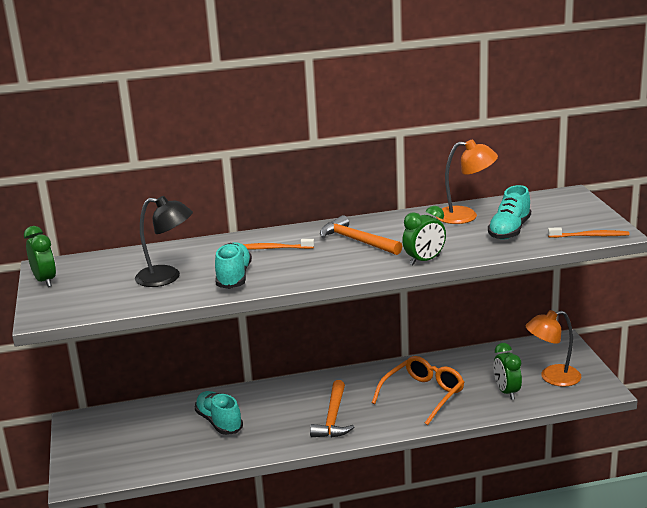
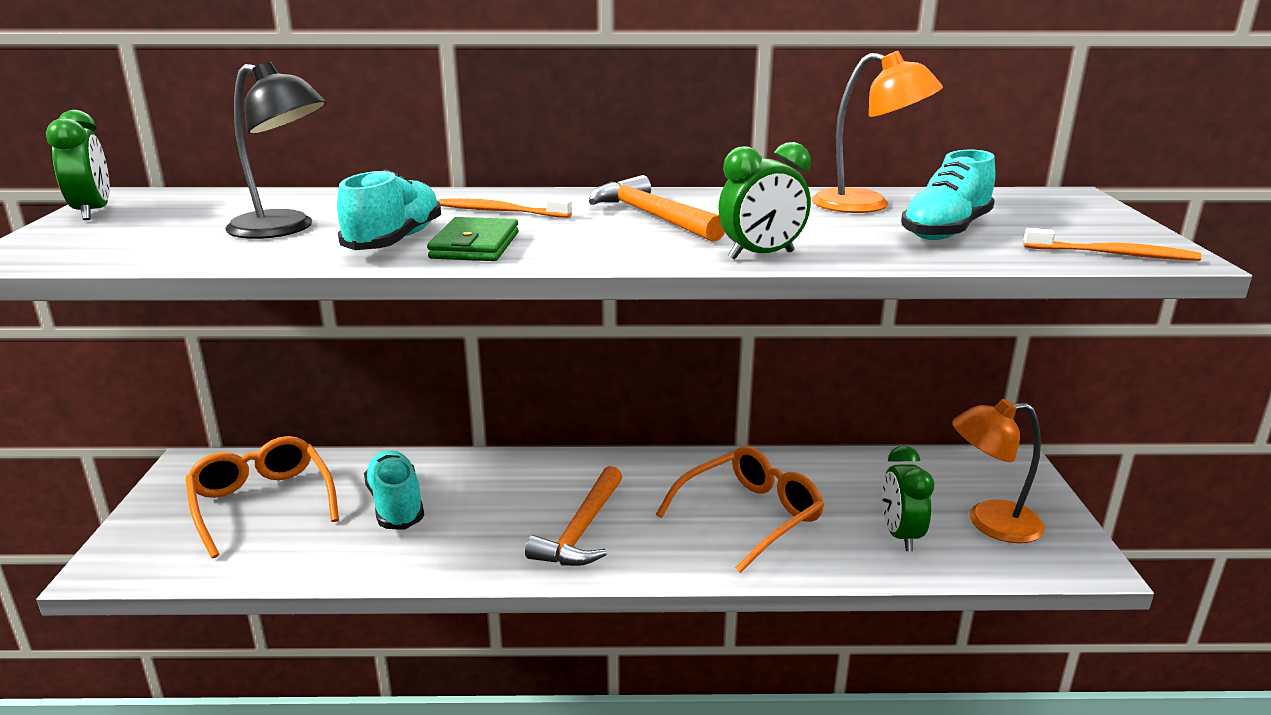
camera: 10 degrees right, 0 degrees up
(139, 434) = (262, 503): none -> orange glasses
(278, 274) = (475, 245): none -> green wallet

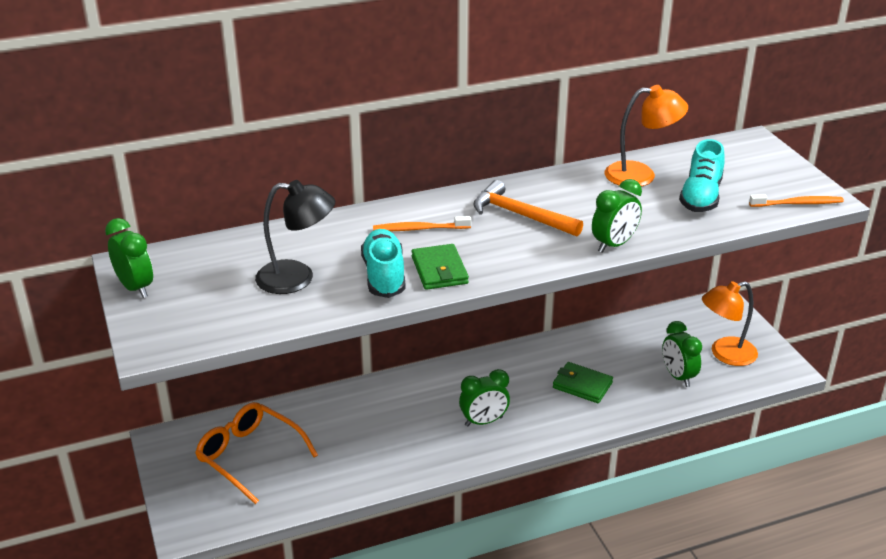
camera: 20 degrees left, 10 degrees up
(396, 505) = (346, 434): turquoise shoe -> none
(581, 530) = (484, 421): orange hammer -> green clock
(749, 516) = (582, 385): orange glasses -> green wallet

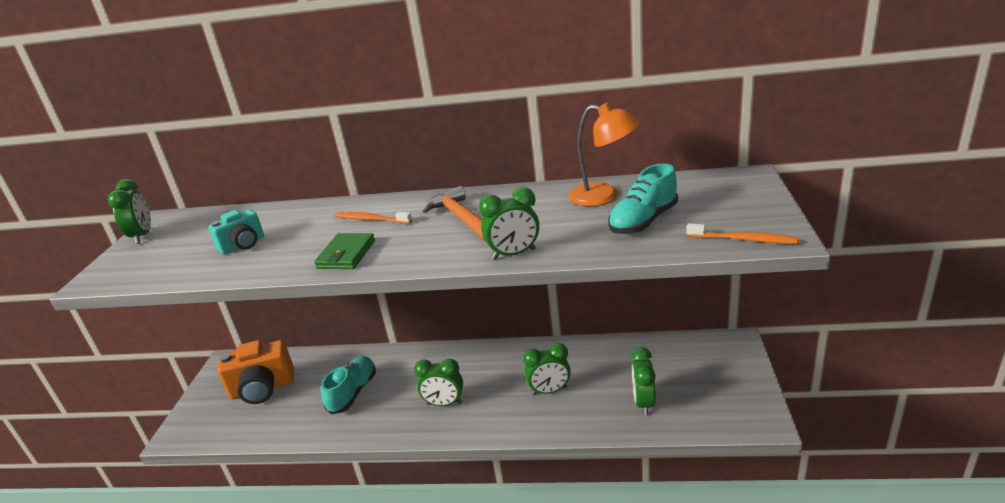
camera: 30 degrees right, 5 degrees down
(250, 456) = (263, 389): orange glasses -> orange camera
(297, 278) = (243, 245): black lamp -> turquoise camera
(384, 276) = (302, 252): turquoise shoe -> turquoise shoe (353, 392)
(582, 385) = (549, 391): green wallet -> green clock
(725, 354) = (706, 391): orange lamp -> none

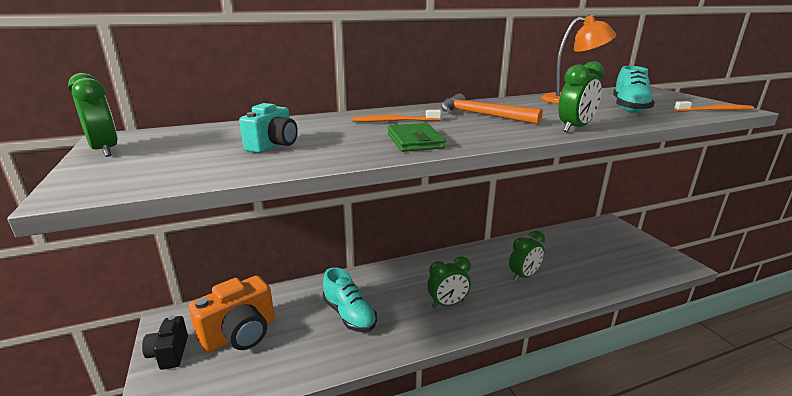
camera: 30 degrees left, 5 degrees down
(209, 392) = (169, 353): none -> black camera
(353, 392) = (349, 315): turquoise shoe -> turquoise shoe turned 150 degrees clockwise
(643, 403) = (598, 269): green clock -> none

